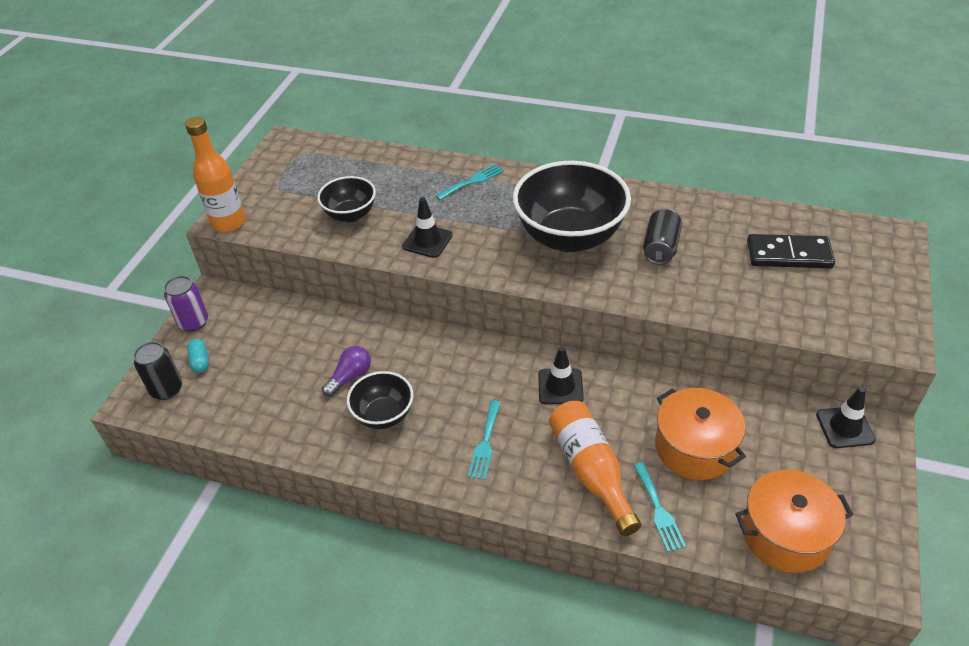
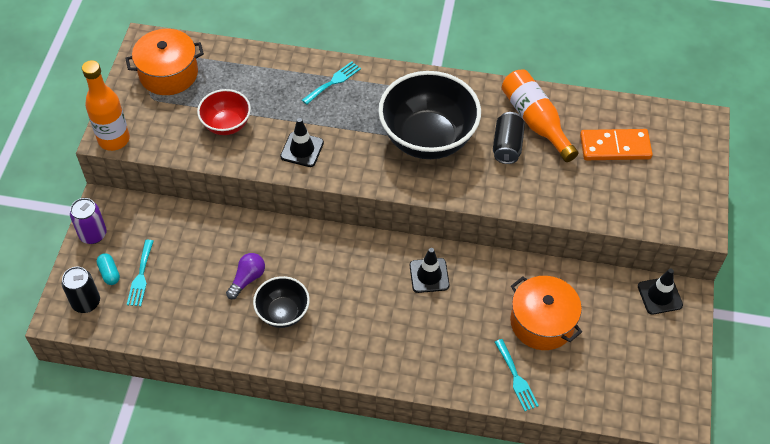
camera: 10 degrees left, 10 degrees up
(350, 215) = (226, 124): black bowl -> red bowl
(485, 443) = (372, 332): turquoise fork -> turquoise fork (141, 276)
(591, 471) = (460, 349): orange bottle -> orange bottle (535, 121)
(785, 534) = (613, 389): orange pot -> orange pot (168, 73)
(789, 254) = (615, 147): black domino -> orange domino

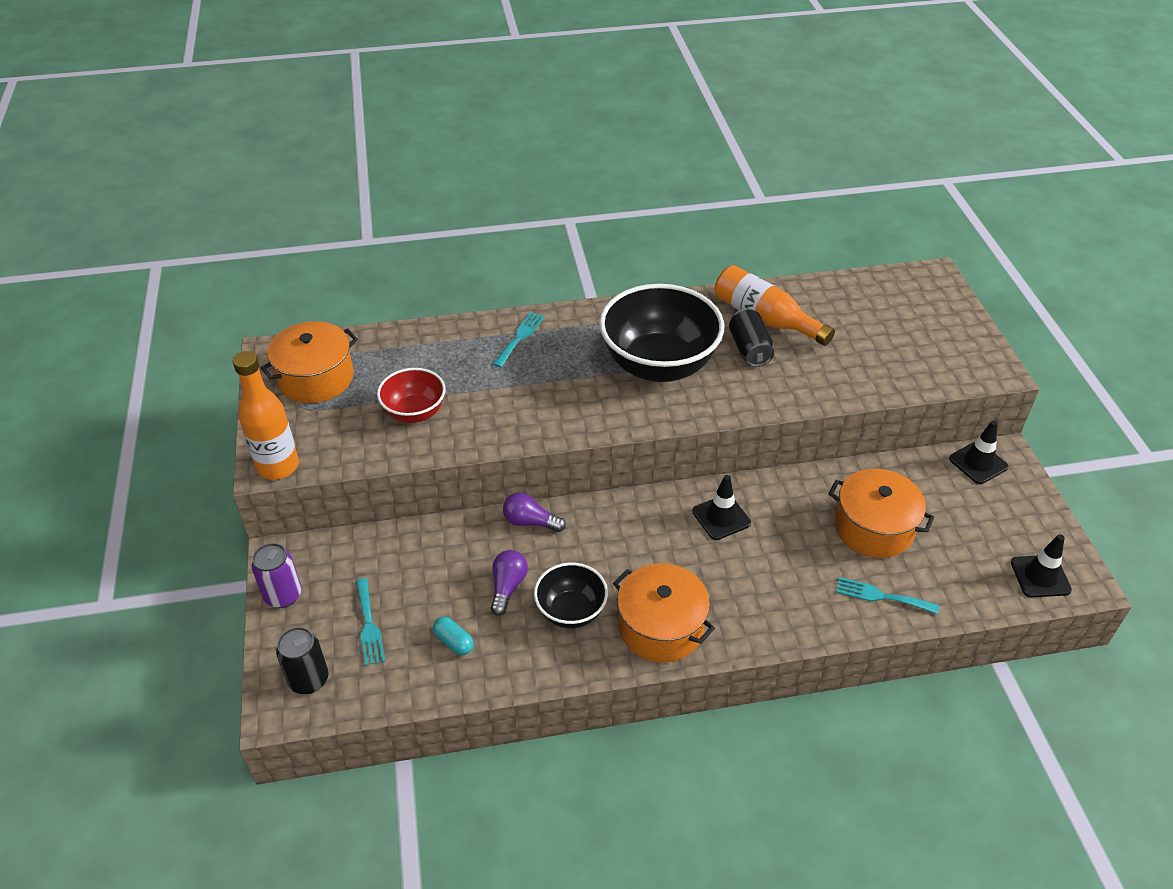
camera: 20 degrees left, 10 degrees down
(109, 273) = (325, 634): turquoise capsule -> turquoise capsule (454, 642)
(286, 233) = (530, 522): none -> purple light bulb
(302, 149) = (520, 414): black traffic cone -> black traffic cone (1040, 576)
(340, 346) = (661, 627): none -> orange pot
(516, 378) = (881, 596): turquoise fork -> turquoise fork turned 150 degrees clockwise
(615, 147) = (862, 321): orange domino -> none

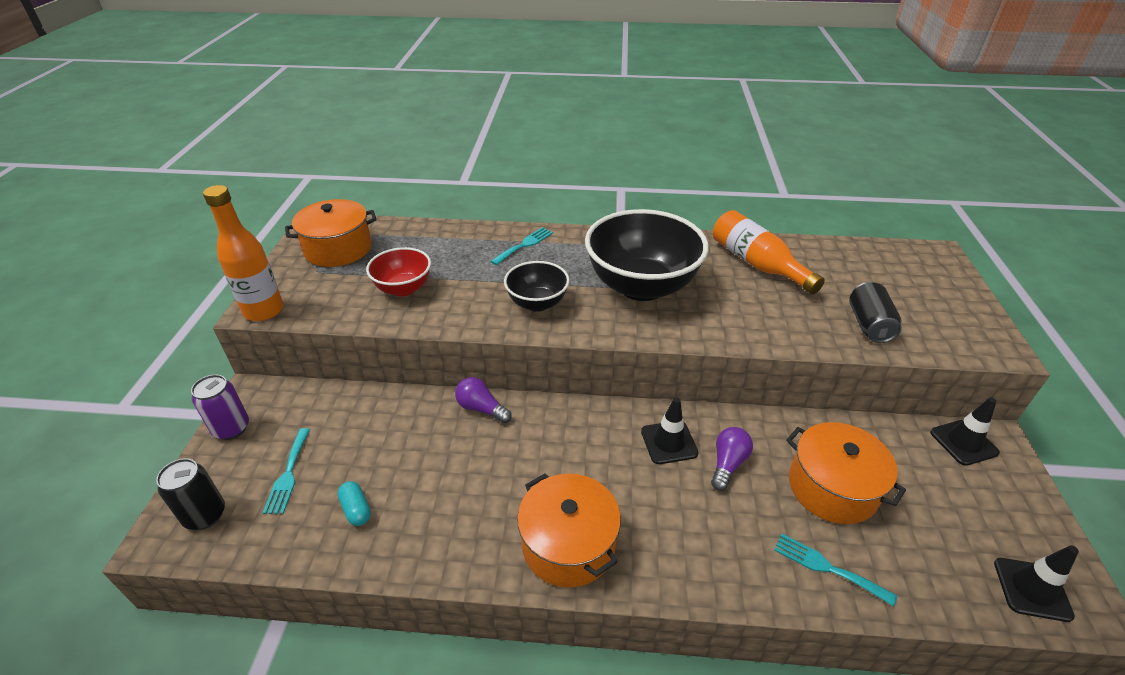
camera: 15 degrees right, 5 degrees down
(507, 587) = (433, 466): purple light bulb -> purple light bulb (727, 464)
(571, 611) = (483, 505): black bowl -> black bowl (537, 303)
(749, 349) = (734, 287): black can -> black can (869, 325)

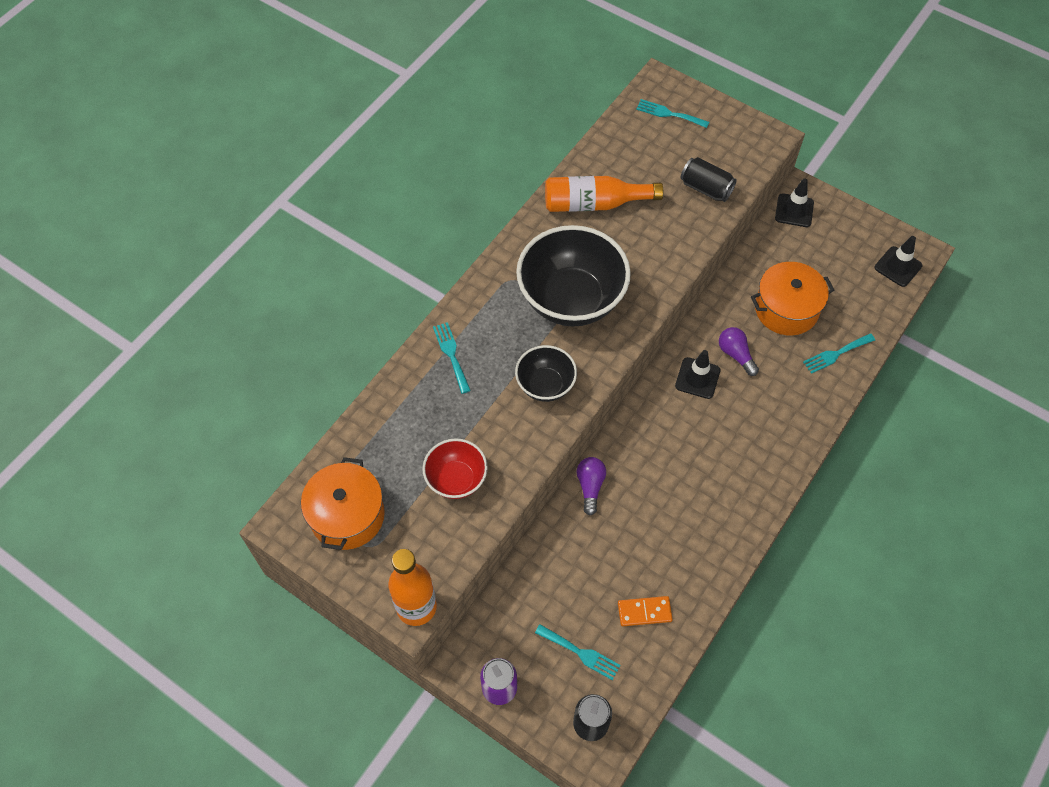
camera: 60 degrees left, 20 degrees up
(356, 509) = (644, 612): turquoise capsule -> orange domino
(481, 408) = (590, 486): purple light bulb -> purple light bulb turned 120 degrees clockwise
(568, 544) = (747, 486): orange pot -> none
(914, 271) = (669, 114): none -> turquoise fork

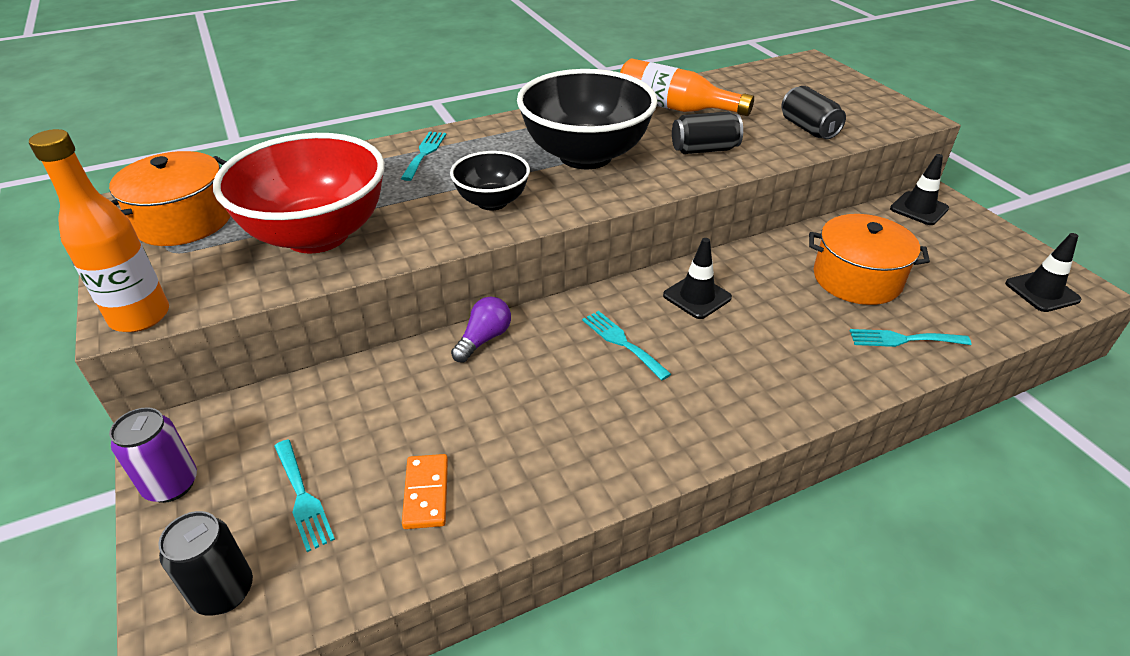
camera: 30 degrees right, 20 degrees down
(456, 479) = (317, 235): red bowl -> red bowl, size x1.88
(644, 612) = (426, 493): orange domino -> orange domino turned 60 degrees clockwise
(649, 251) = (704, 150): none -> black can
(669, 114) = (805, 79): turquoise fork -> turquoise fork (622, 342)
(735, 354) = (761, 294): purple light bulb -> none

